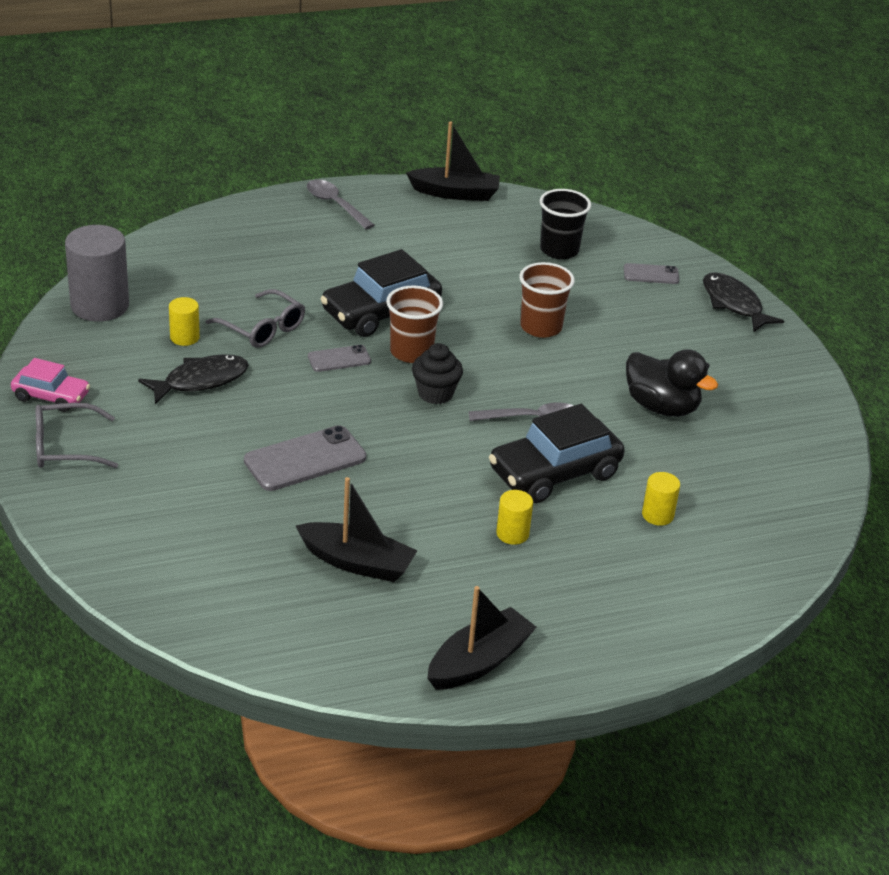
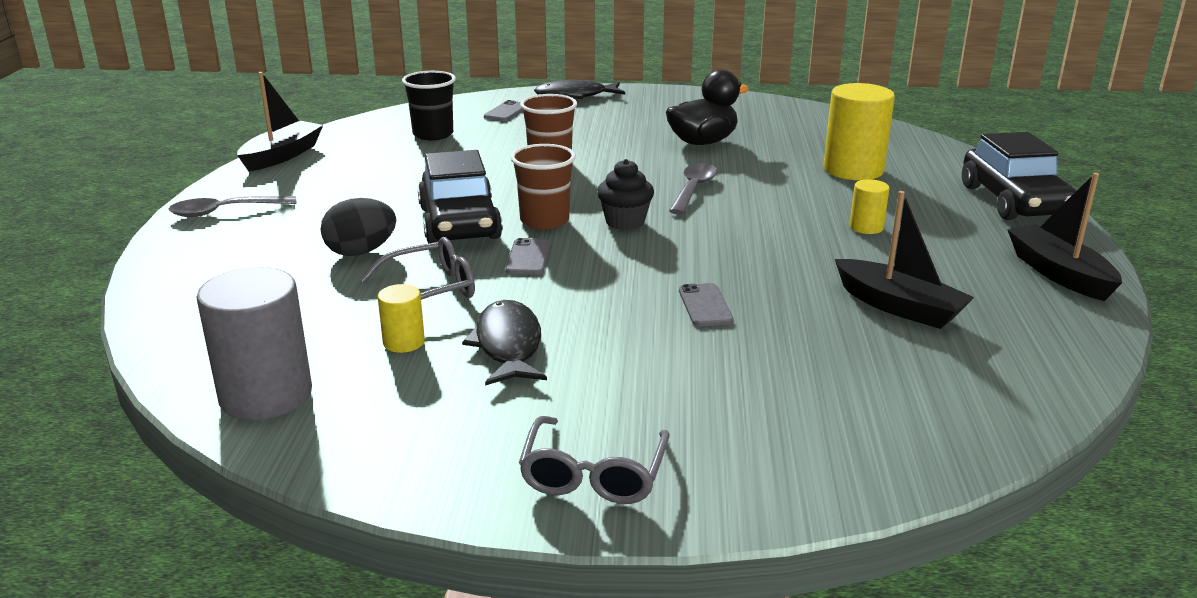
camera: 65 degrees left, 10 degrees down
(51, 396) = (458, 470): pink car -> none
(304, 282) = (361, 252): none -> black egg
(305, 459) = (705, 305): grey phone -> grey phone, size x0.56
(356, 562) = (898, 307): black boat -> black boat turned 90 degrees clockwise
(554, 473) = (779, 195): black car -> black car (1014, 201)
(657, 515) = (853, 170): yellow cylinder -> yellow cylinder, size x2.02

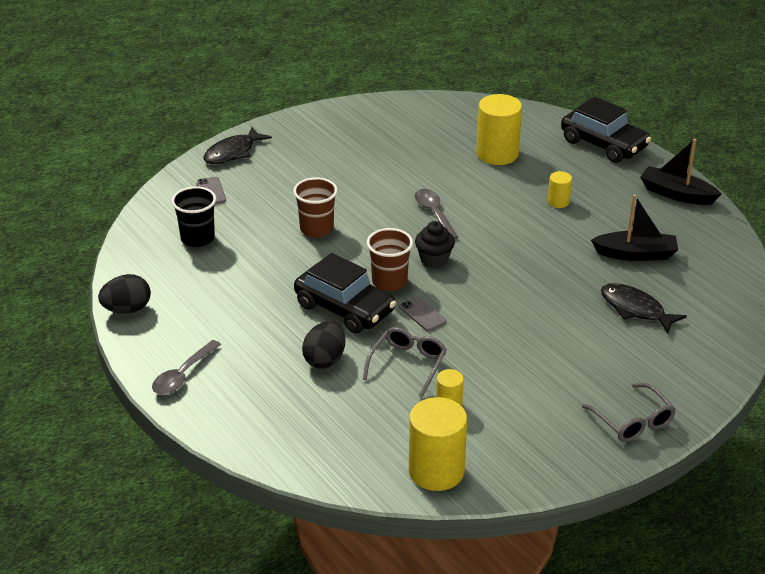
camera: 40 degrees left, 10 degrees up
(266, 395) = (436, 471): grey cylinder -> yellow cylinder
(282, 156) = (127, 309): black boat -> black egg
(508, 345) = (500, 377): black fish -> black fish (635, 309)
(702, 142) = (382, 166): black duck -> none
(705, 305) = (553, 300): grey phone -> none

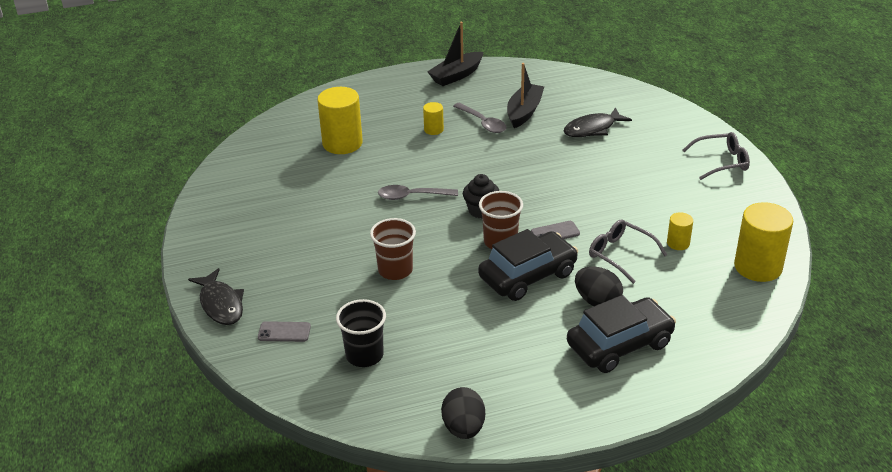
camera: 70 degrees left, 0 degrees up
(183, 375) = (588, 400): grey spoon -> grey spoon (483, 123)
(603, 144) = (366, 89): black car -> black car (619, 344)

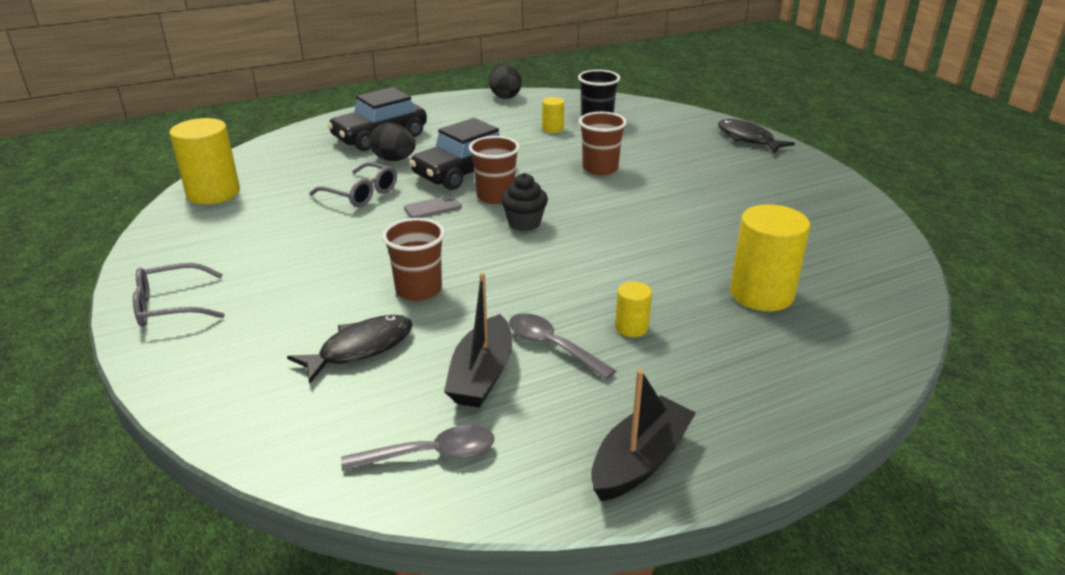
camera: 170 degrees right, 5 degrees down
(284, 332) = (674, 128): grey phone -> none
(412, 196) = (617, 233): grey spoon -> grey spoon (430, 454)
(561, 161) = (418, 290): none -> brown cup
(678, 243) = (291, 207): yellow cylinder -> yellow cylinder (552, 129)

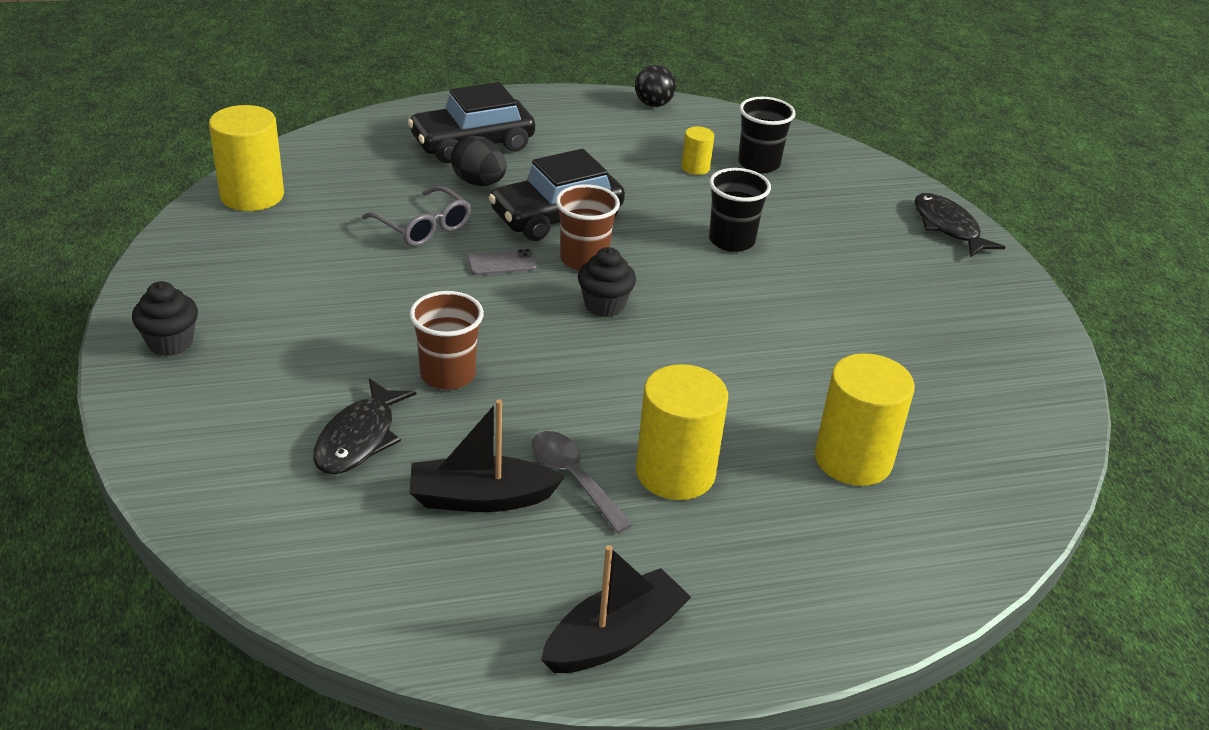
camera: 10 degrees right, 5 degrees up
(171, 306) = (170, 343): grey glasses -> black cupcake
(360, 348) = (359, 438): black fish -> black fish turned 135 degrees clockwise
(430, 454) = (394, 581): grey spoon -> none
(482, 375) = (481, 498): black boat -> black boat turned 60 degrees clockwise
(505, 96) = (653, 104): black egg -> black ball
(600, 168) = (731, 241): brown cup -> black cup
(631, 327) = (675, 473): yellow cylinder -> yellow cylinder, size x2.02

